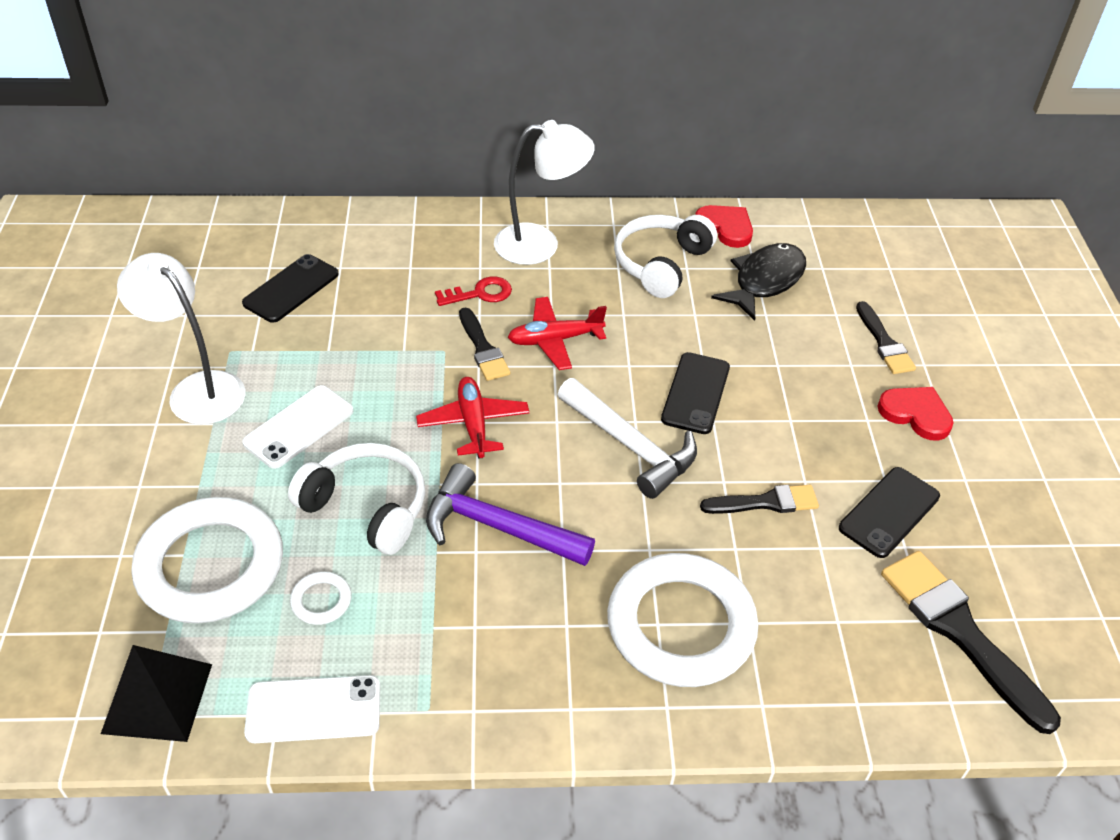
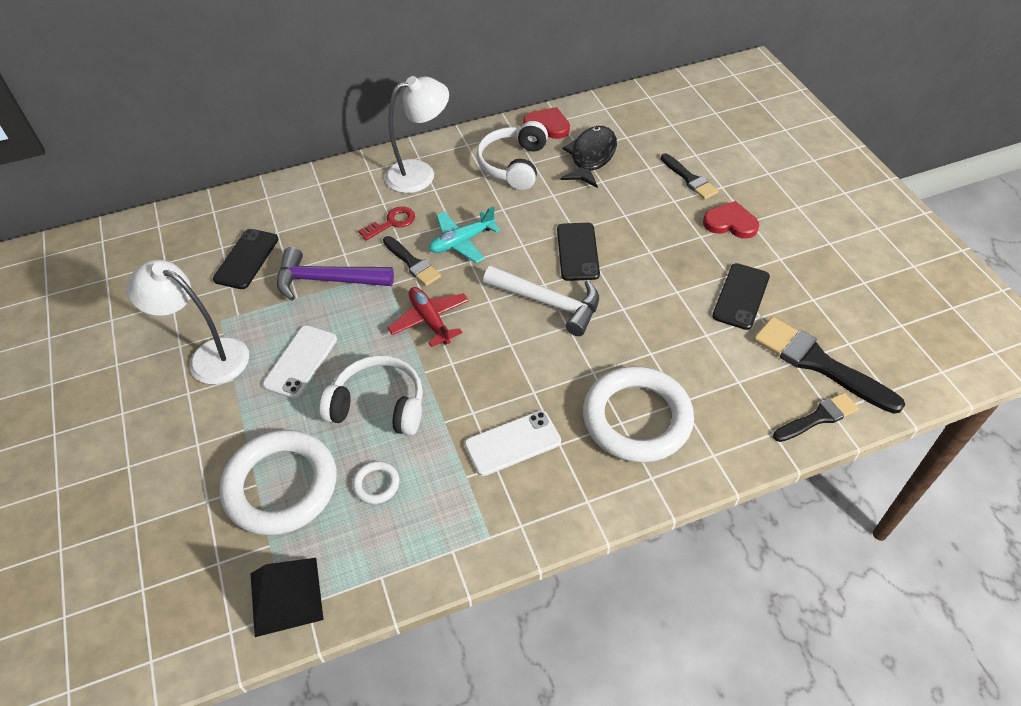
camera: 15 degrees left, 5 degrees up
(313, 709) = (406, 564): white phone -> white phone (512, 443)
(497, 527) = (480, 390): purple hammer -> purple hammer (326, 280)
(555, 340) = (462, 242): red plane -> turquoise plane
(765, 502) = (657, 315): black brush -> black brush (818, 417)

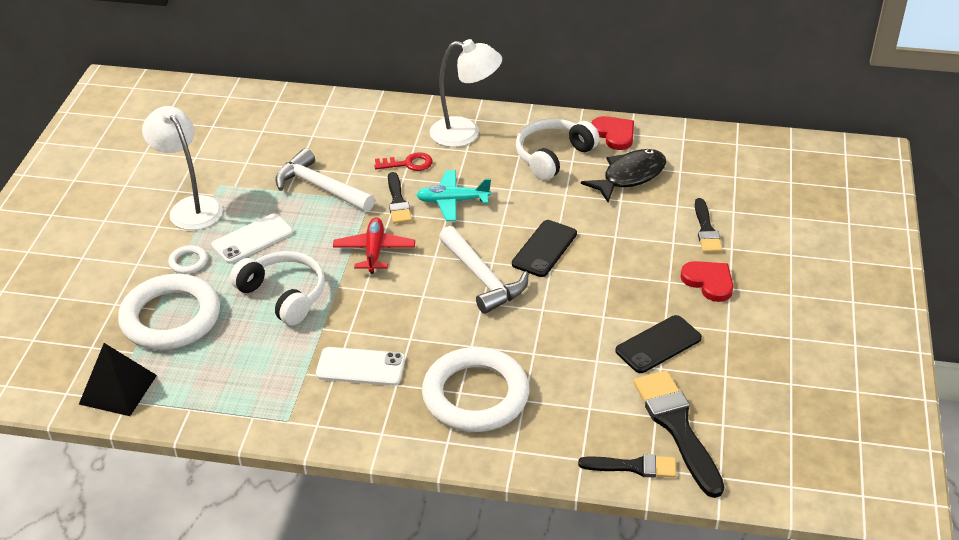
camera: 30 degrees right, 10 degrees down
(246, 259) = (273, 147): black phone -> none
(326, 280) = (320, 187): purple hammer -> white hammer
(376, 484) = (237, 348): white ring -> white ring (188, 262)

